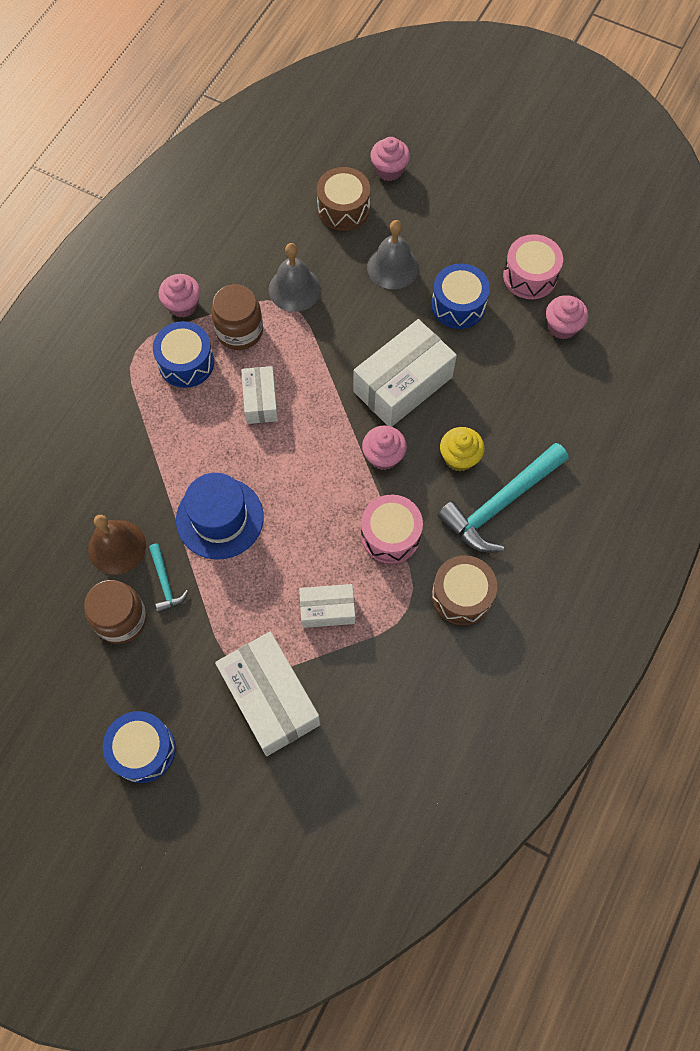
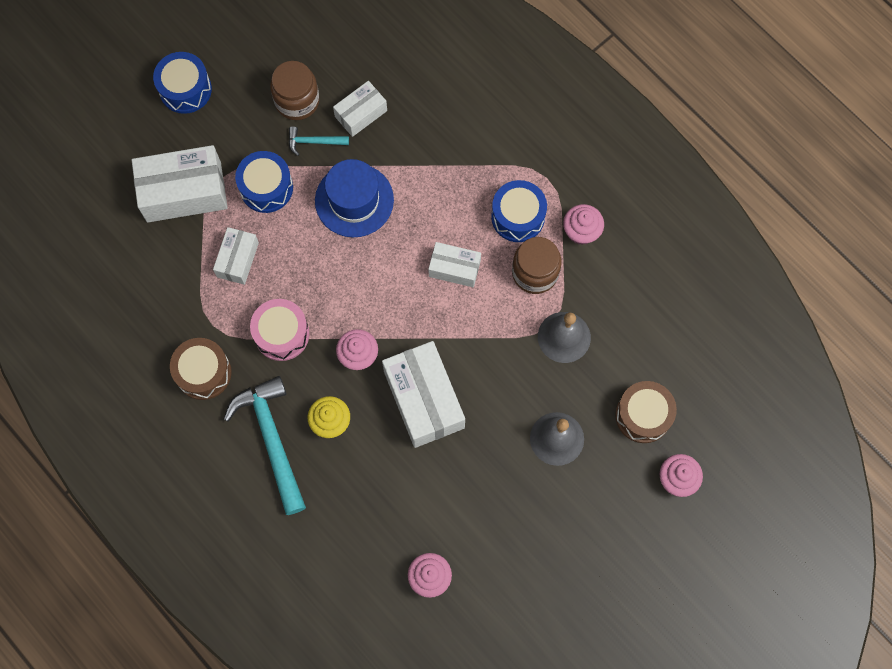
camera: 110 degrees right, 5 degrees up
(117, 547) = (361, 113): brown bell -> white box
(458, 305) = (490, 485): blue drum -> blue drum (266, 187)
(530, 276) = (499, 570): pink drum -> none

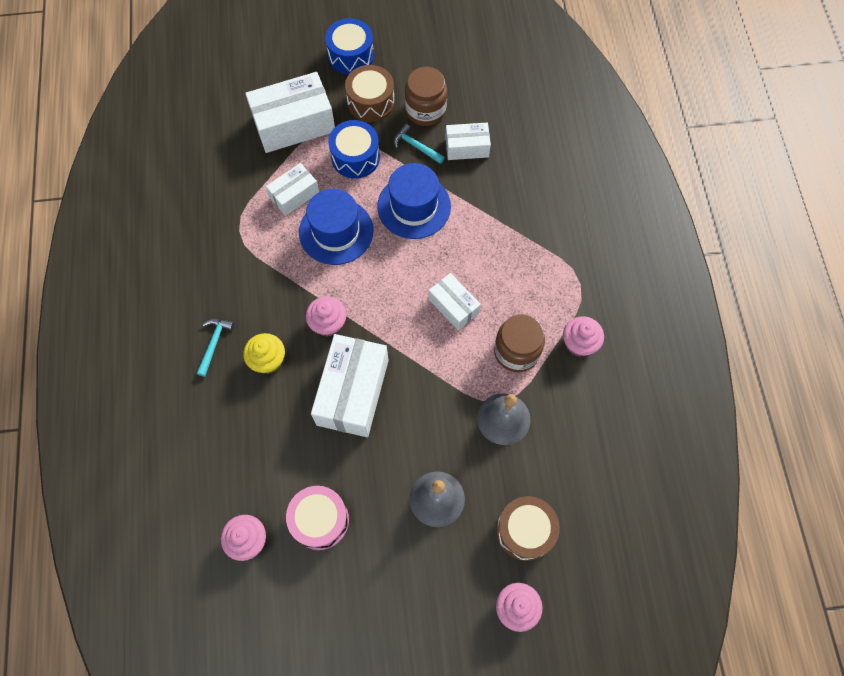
camera: 35 degrees right, 5 degrees down
(184, 192) = (294, 124): white box -> white box turned 45 degrees counterclockwise
(203, 373) = (205, 260): brown drum -> brown drum (371, 102)
(272, 440) = (214, 344): turquoise hammer -> turquoise hammer, size x0.48
(282, 334) = (283, 269): pink drum -> pink drum (320, 520)
(302, 269) = (336, 231): none -> blue hat
(518, 217) = (534, 299): blue drum -> none

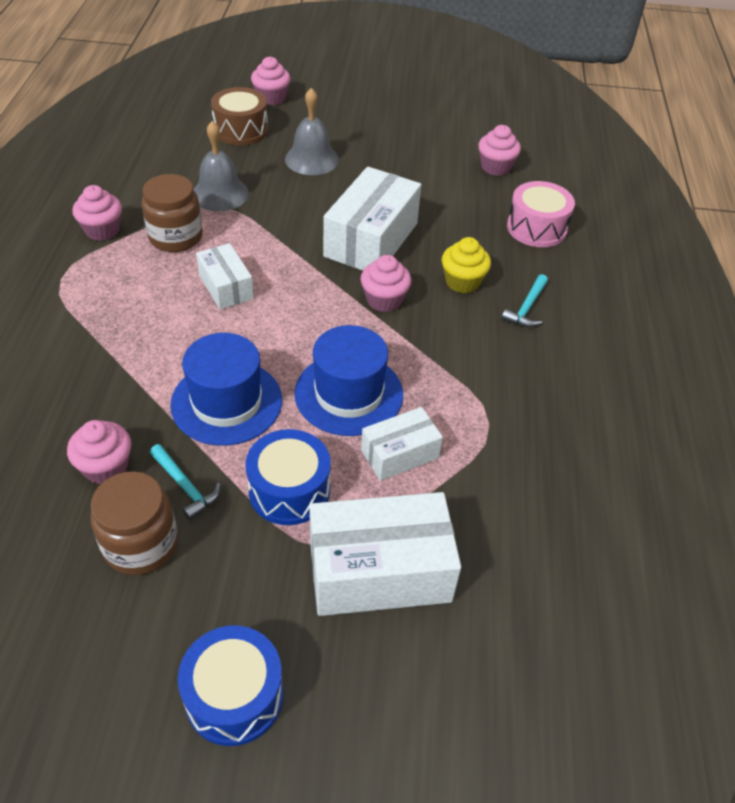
camera: 170 degrees left, 20 degrees down
(320, 520) = (426, 166): pink drum -> pink drum (536, 228)
(371, 102) = (230, 582): brown drum -> none
(467, 147) = (106, 467): white box -> pink cupcake

